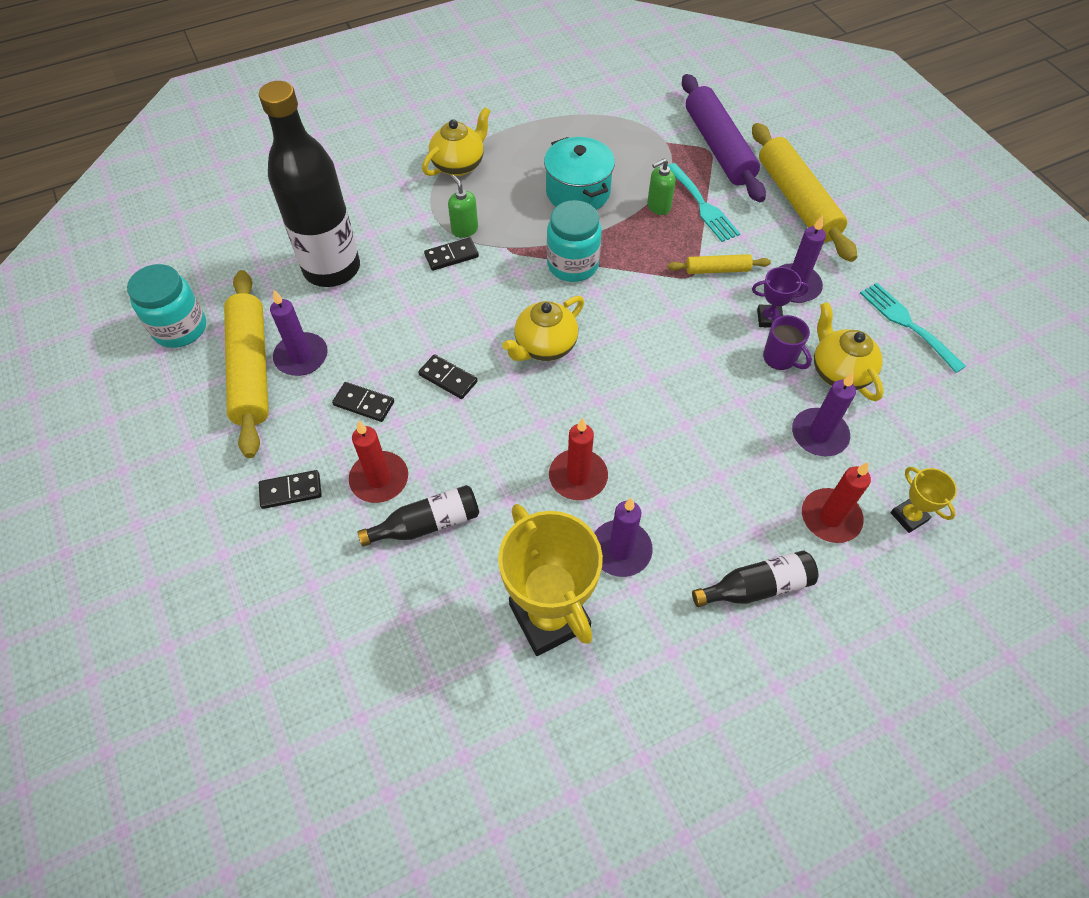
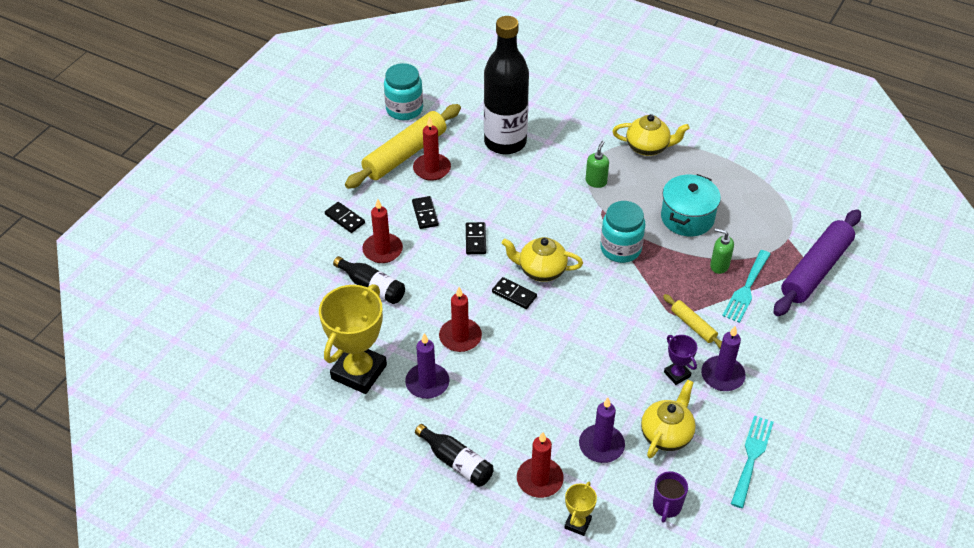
camera: 55 degrees right, 10 degrees down
(301, 356) = (432, 169): purple candle -> red candle
(451, 256) = (568, 188): black domino -> black domino (514, 294)
(780, 358) = (647, 396): purple mug -> purple mug (666, 506)
(797, 201) = (809, 340): yellow rolling pin -> none

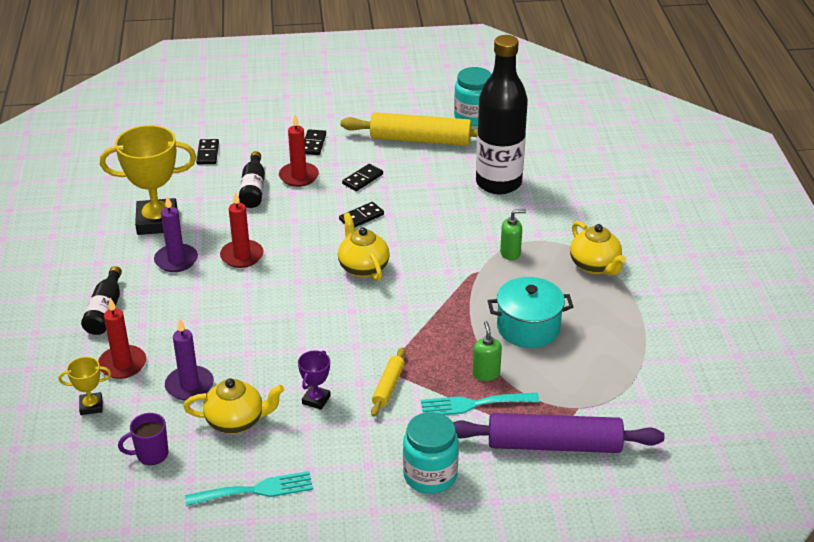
camera: 55 degrees right, 10 degrees down
(432, 169) = (419, 160): red candle -> none
(514, 294) = (319, 264): black domino -> black domino (207, 153)
(620, 249) = (440, 302): turquoise jar -> turquoise jar (430, 475)
(722, 375) = (342, 431): purple candle -> none

